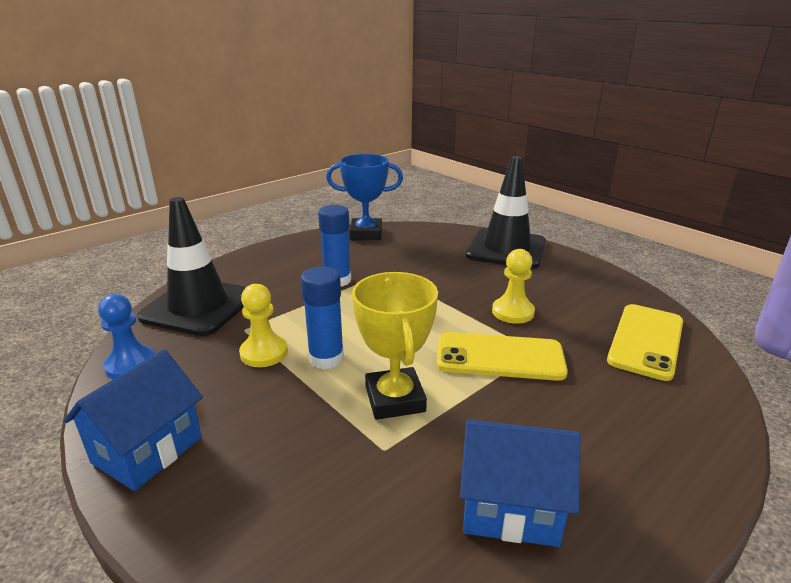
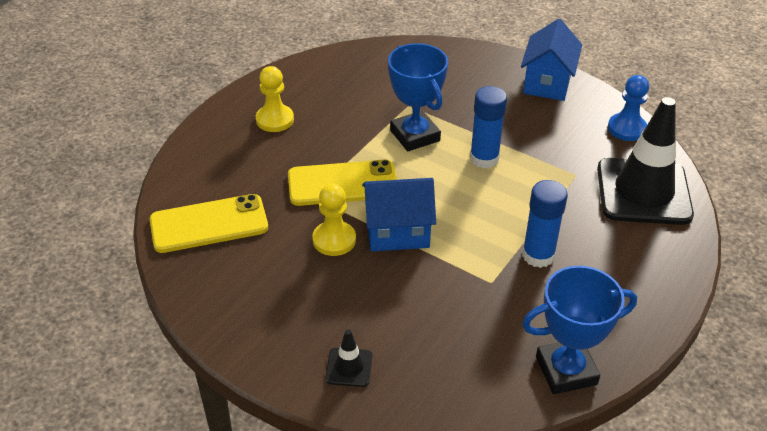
camera: 165 degrees right, 15 degrees up
(264, 353) = (537, 155): yellow pawn -> yellow pawn (275, 120)
(395, 399) = (415, 135): yellow trophy -> blue trophy
(506, 249) = (349, 367): black traffic cone -> black traffic cone, size x0.42
(510, 507) = (329, 90): blue house -> blue house (397, 232)
(646, 341) = (209, 224): yellow phone -> yellow phone turned 60 degrees clockwise

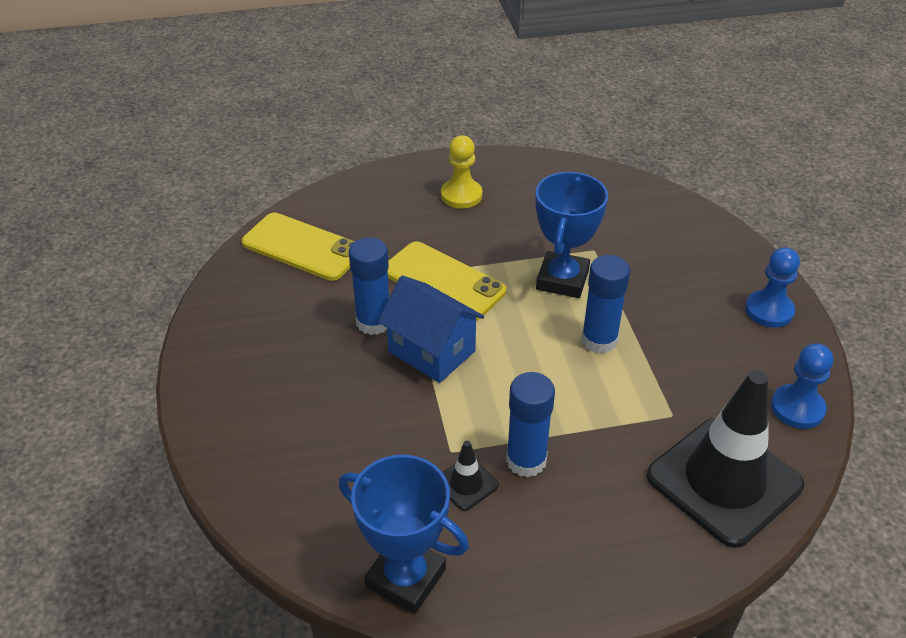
camera: 45 degrees right, 0 degrees up
(334, 240) = (373, 322): yellow pawn -> blue glue stick
(349, 367) = (246, 429): black traffic cone -> black traffic cone (466, 483)
(547, 83) = (769, 310): blue house -> blue pawn

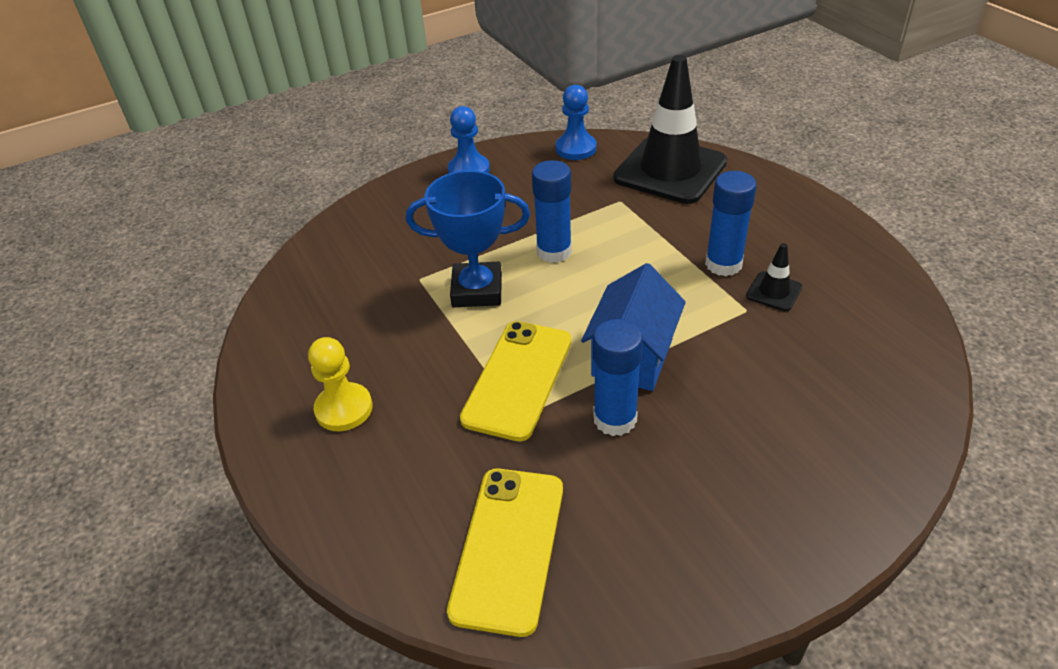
camera: 105 degrees left, 0 degrees up
(406, 578) = (890, 300): blue trophy -> none

